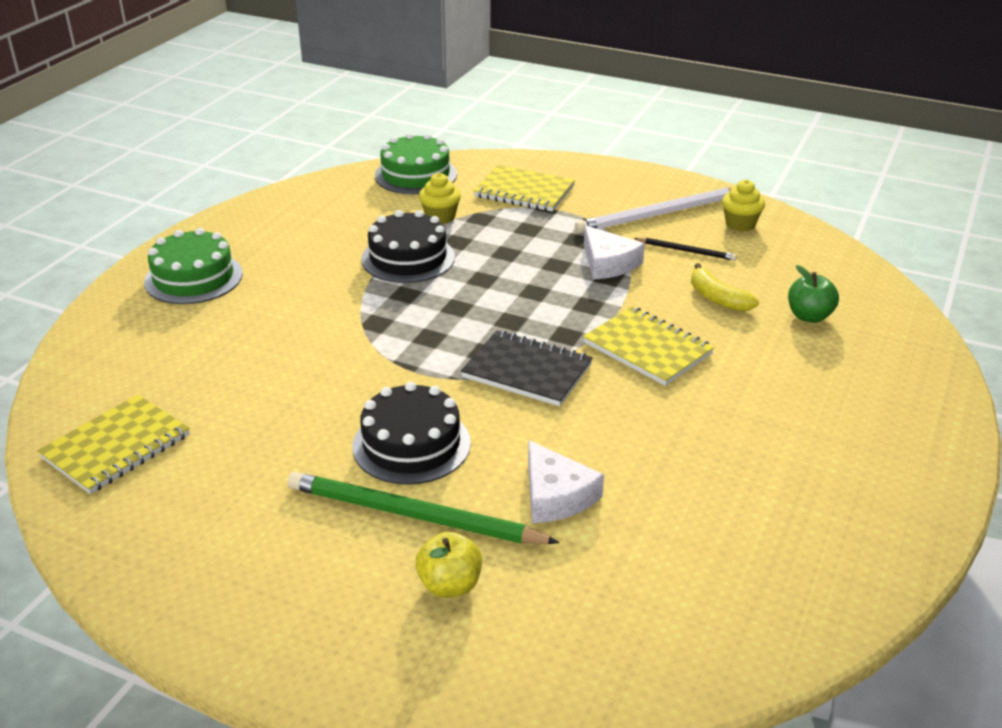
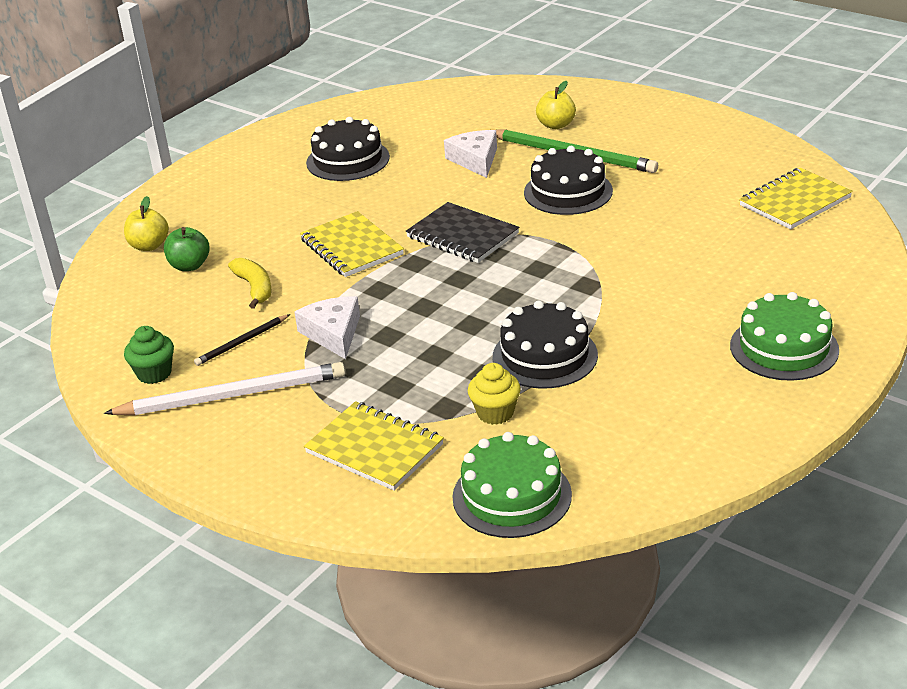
camera: 165 degrees left, 0 degrees up
(686, 251) = (242, 342): black pencil -> black pencil turned 75 degrees counterclockwise
(740, 224) = (154, 373): yellow cupcake -> green cupcake
(743, 484) = (348, 160): none -> black cake
(880, 336) = (149, 246): none -> yellow apple

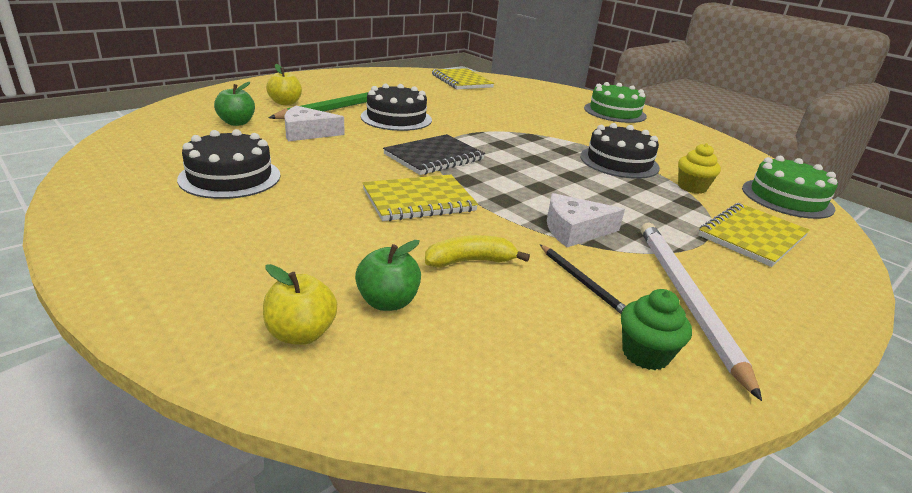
camera: 85 degrees left, 5 degrees down
(472, 123) = (237, 123): none -> green apple

